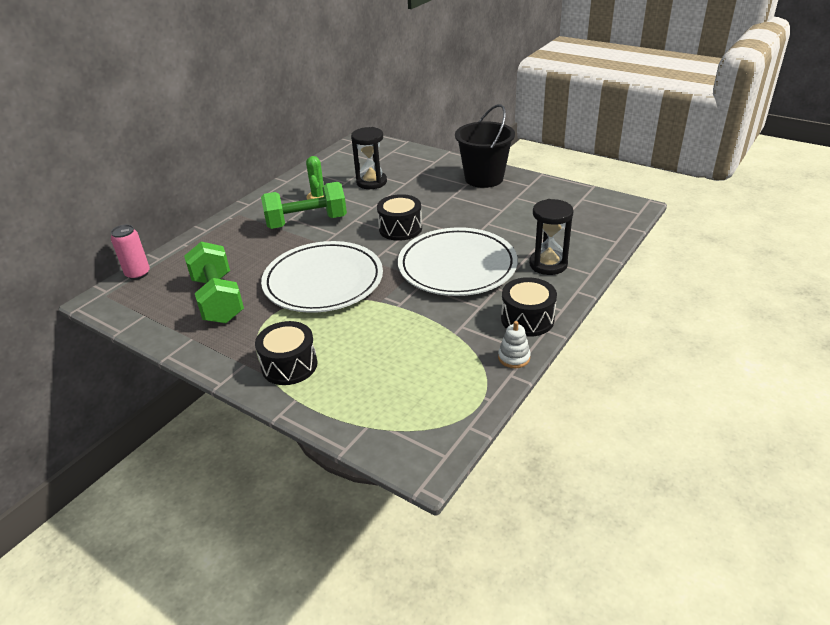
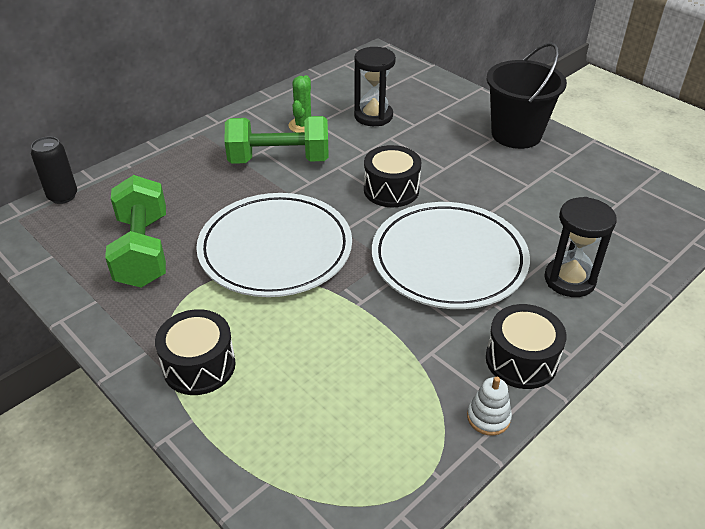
camera: 10 degrees right, 5 degrees up
(138, 274) = (63, 196): pink can -> black can

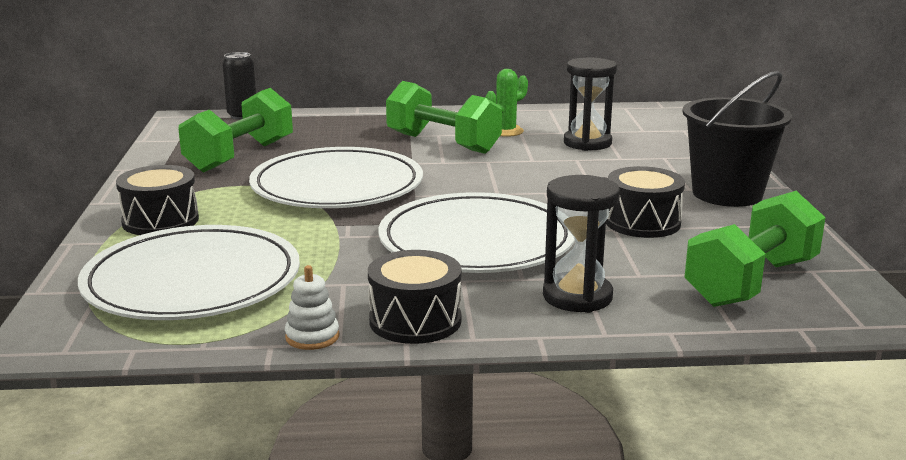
camera: 40 degrees right, 20 degrees down
(331, 417) = (192, 281): none -> white plate
(391, 190) = (510, 187): black drum -> black drum (642, 222)
(628, 214) = (751, 282): none -> green dumbbell

